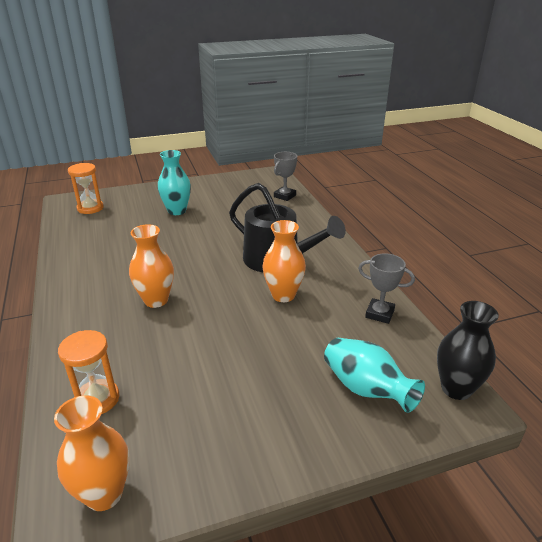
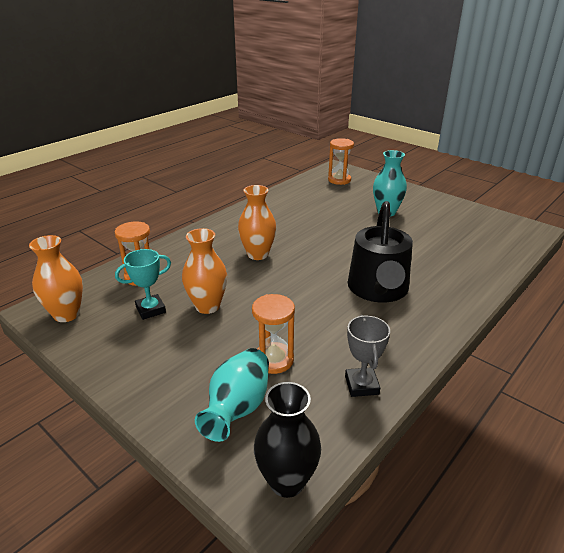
camera: 60 degrees right, 0 degrees up
(172, 408) = (150, 310): none -> turquoise trophy
(283, 295) = (327, 312): orange vase -> orange vase (207, 306)
(285, 196) = (499, 253): grey trophy -> none
(320, 347) = (274, 360): none -> orange hourglass

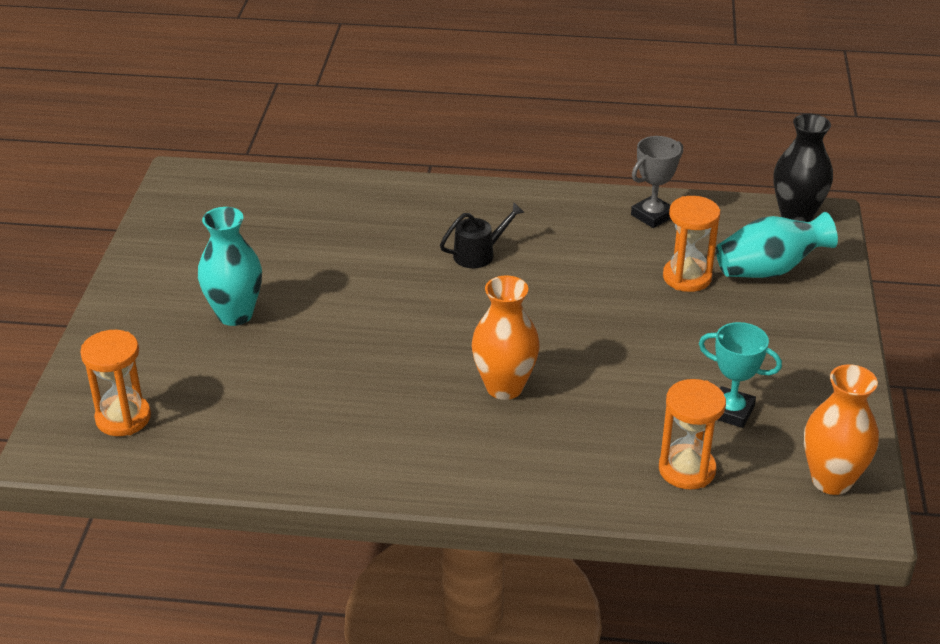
camera: 125 degrees left, 5 degrees up
(207, 306) = (667, 368): orange vase -> none
(378, 290) = (478, 254): black watering can -> black watering can, size x0.45

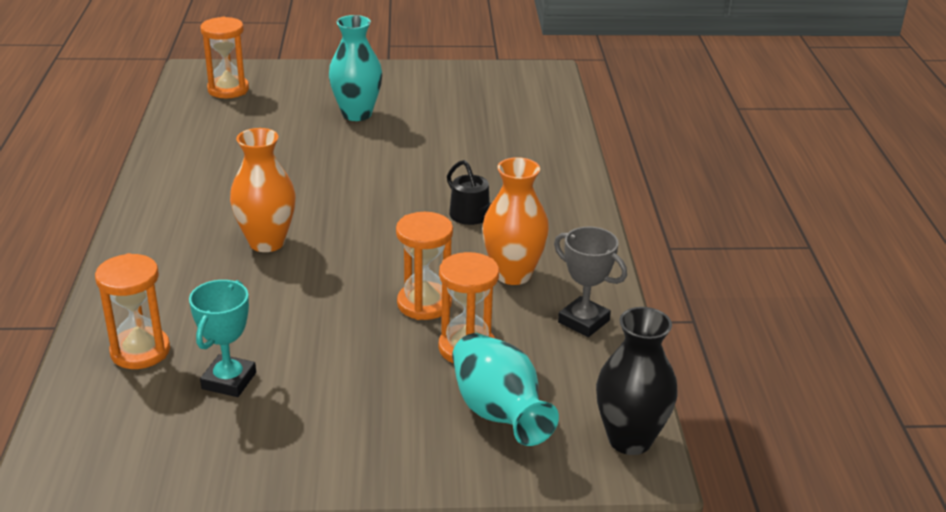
camera: 80 degrees right, 5 degrees down
(621, 294) = (424, 304): none -> orange hourglass
(831, 480) = (110, 453): orange vase -> orange vase (513, 274)

